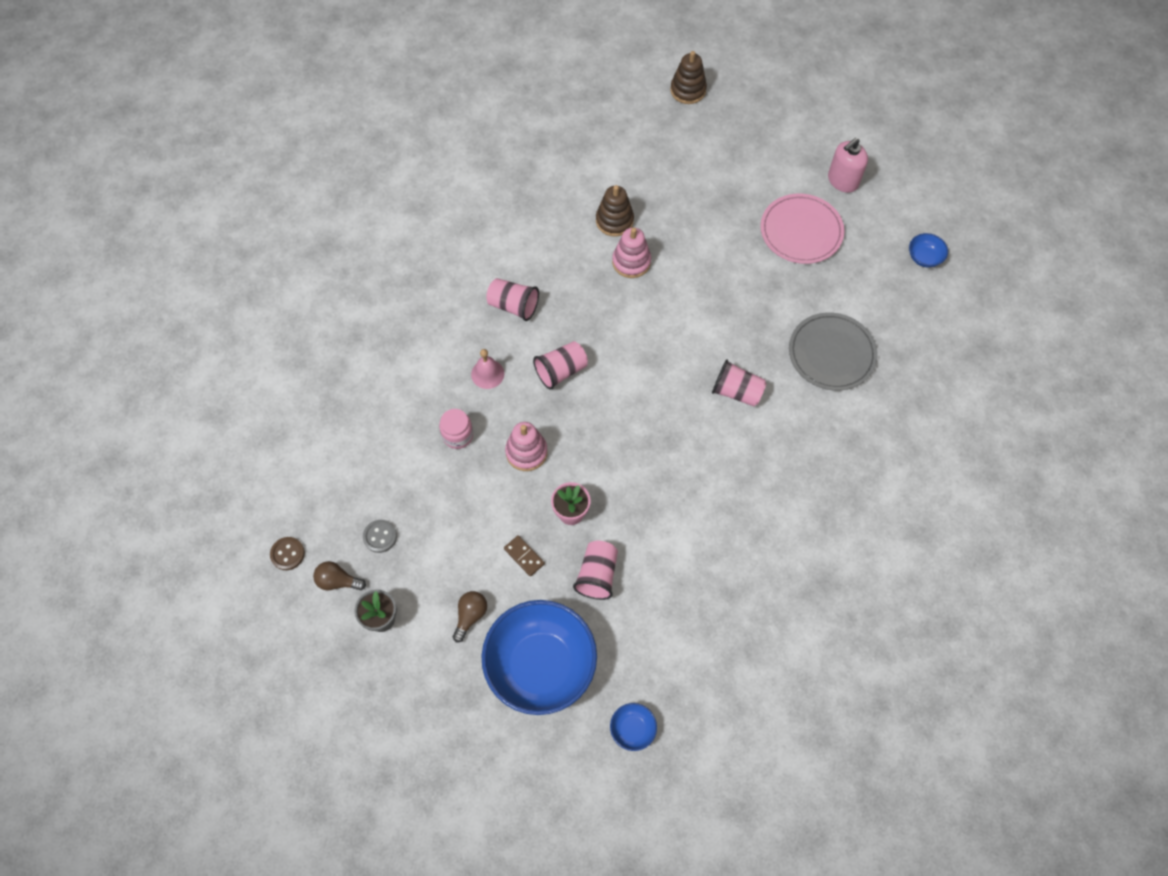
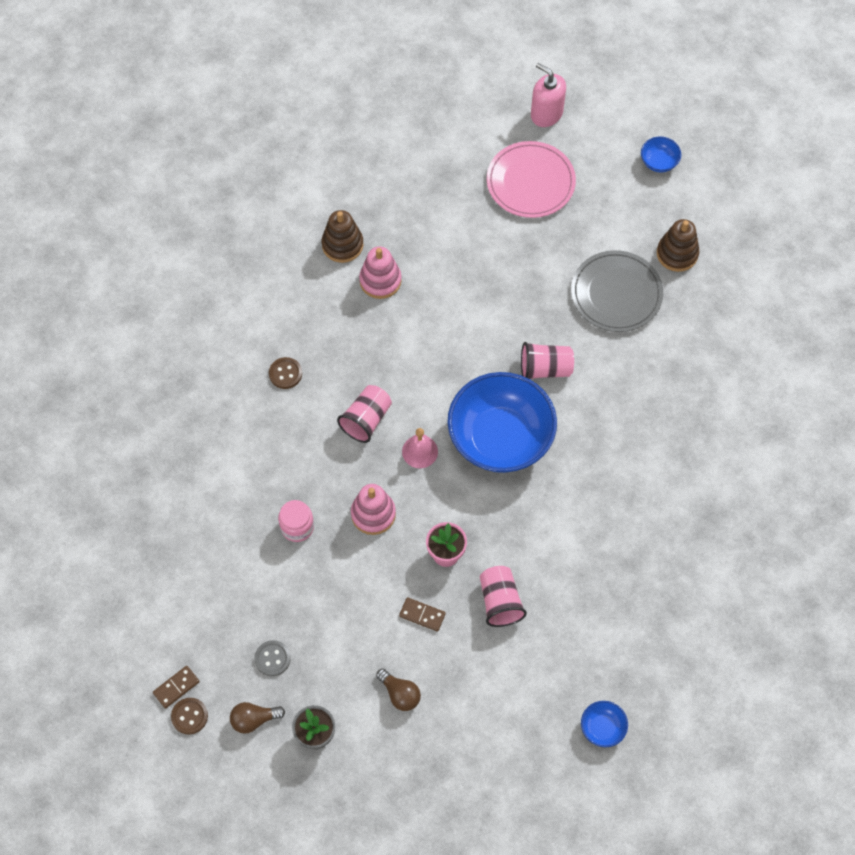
camera: 25 degrees left, 0 degrees up
(290, 525) = (176, 687): none -> brown domino
(470, 616) = (400, 694): brown light bulb -> brown light bulb turned 135 degrees clockwise
(487, 374) = (295, 453): pink bell -> pink bell (420, 451)
(513, 306) = (285, 374): pink cup -> brown button
(540, 665) = (489, 709): blue bowl -> blue bowl (500, 438)
(688, 90) = (348, 77): brown stacking toy -> brown stacking toy (677, 254)
(842, 180) = (546, 114): pink soap dispenser -> pink soap dispenser turned 105 degrees clockwise

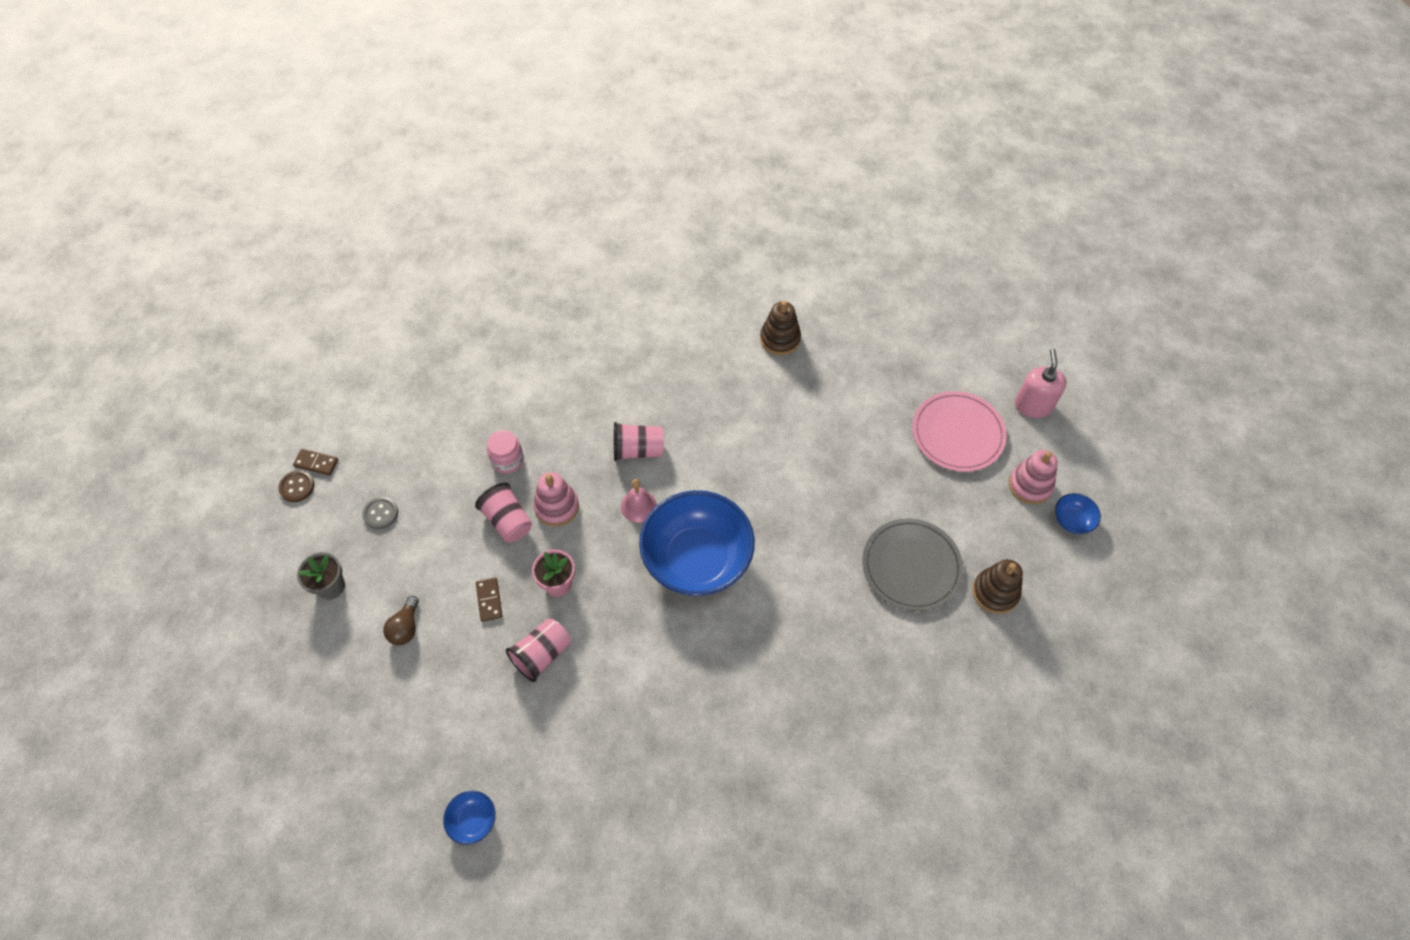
camera: 55 degrees right, 5 degrees down
(254, 719) = (319, 533): brown light bulb -> none
(285, 374) = (635, 371): brown button -> none
(380, 280) = (770, 383): pink stacking toy -> pink stacking toy (1030, 485)
(545, 369) = (790, 554): pink cup -> pink cup (508, 521)

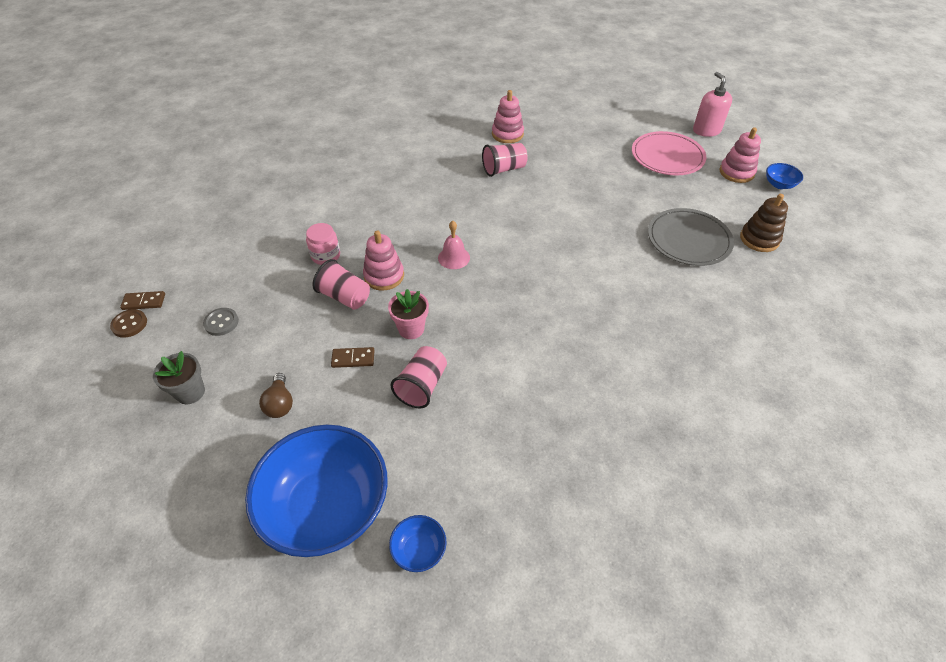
camera: 20 degrees left, 10 degrees down
(489, 600) = (353, 359): brown domino -> brown domino turned 60 degrees counterclockwise
(638, 450) = (434, 222): pink cup -> pink cup (504, 169)
(697, 559) = (521, 280): blue bowl -> blue bowl (327, 507)
(780, 339) = (507, 134): brown stacking toy -> pink stacking toy

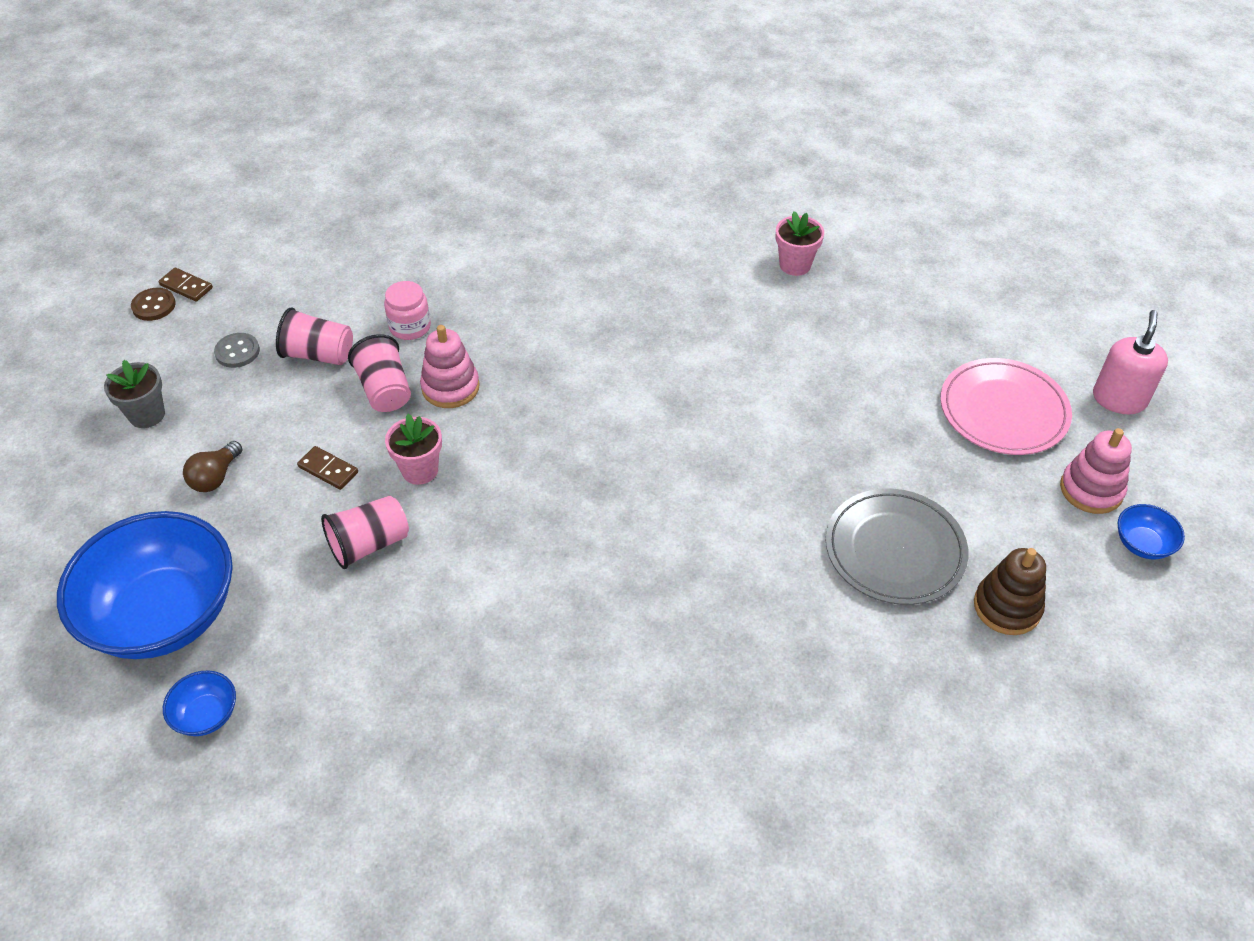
camera: 35 degrees right, 0 degrees up
(454, 257) = (553, 407): pink bell -> none
(504, 169) = (737, 316): pink cup -> pink cup (318, 355)
(507, 134) = (795, 265): pink stacking toy -> pink flower pot

